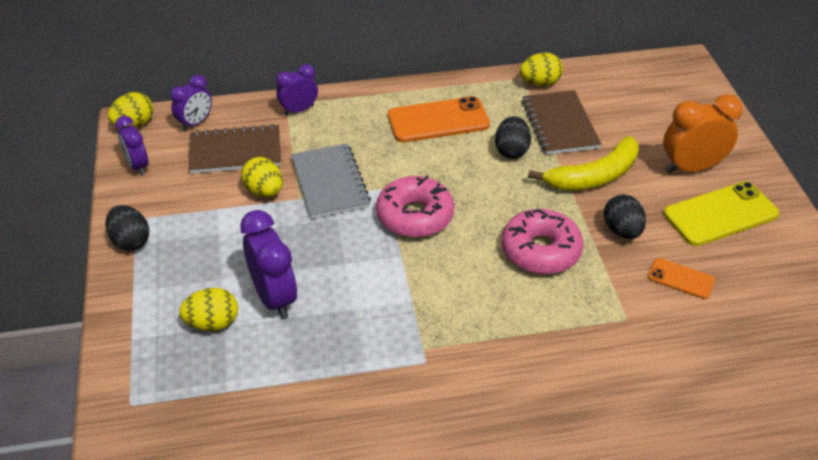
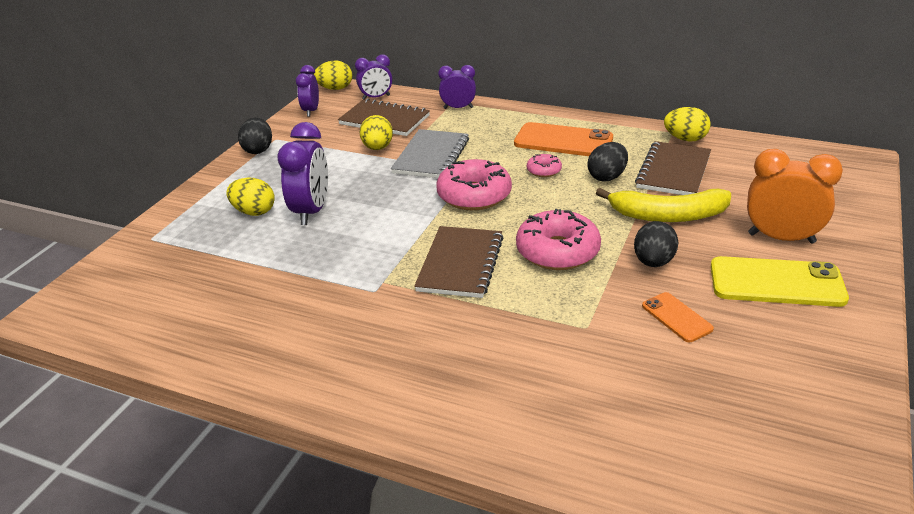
camera: 35 degrees right, 10 degrees down
(451, 163) = (544, 170): none -> pink donut
(473, 299) = (460, 264): none -> brown notebook

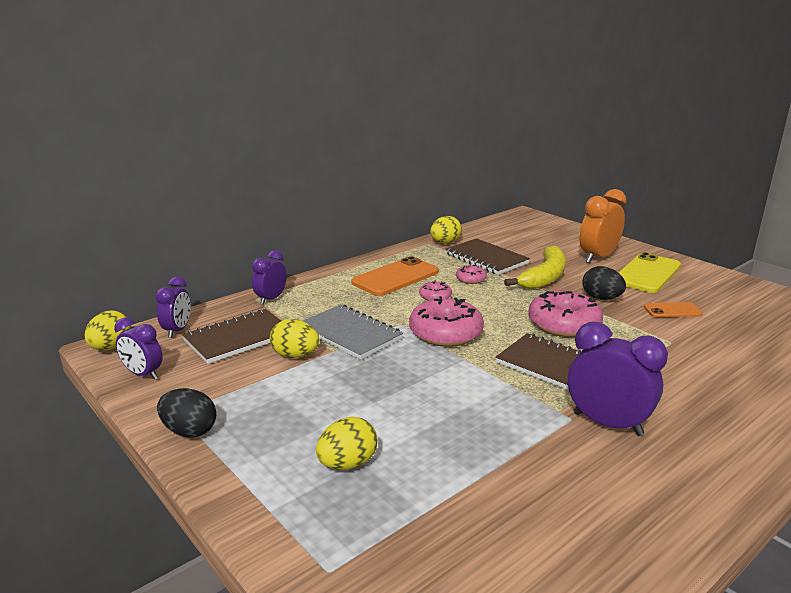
camera: 65 degrees left, 10 degrees down
(311, 211) = (388, 423): purple clock -> purple clock (607, 424)
(607, 177) = (470, 279): black egg -> pink donut

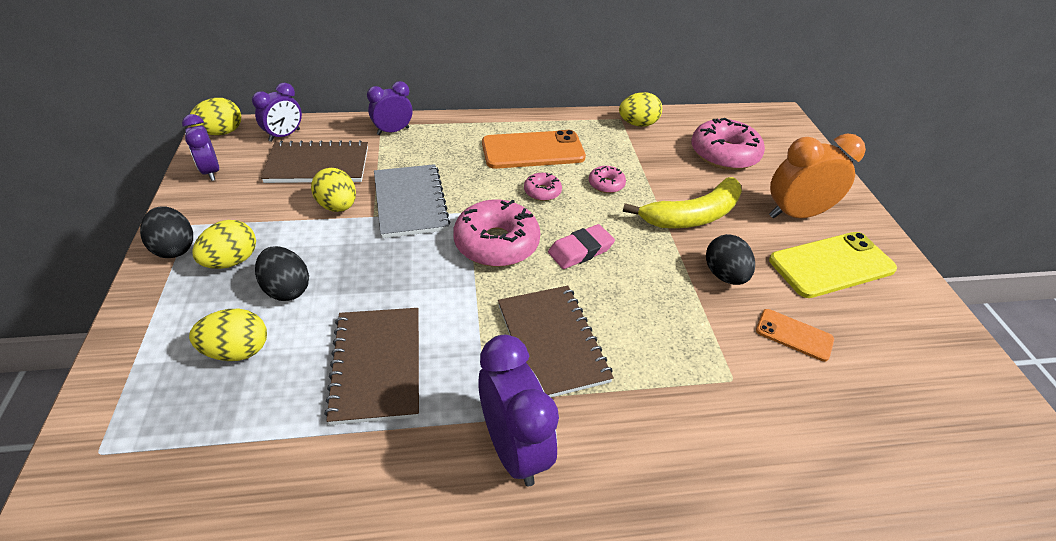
camera: 30 degrees right, 20 degrees up
(256, 418) = (232, 261): none -> yellow egg
(330, 415) = (287, 289): none -> black egg
(486, 258) = (656, 163): brown notebook -> brown notebook (377, 365)
(504, 317) = (580, 250): none -> pink eraser
(564, 324) = (633, 291): pink donut -> pink donut (724, 154)

